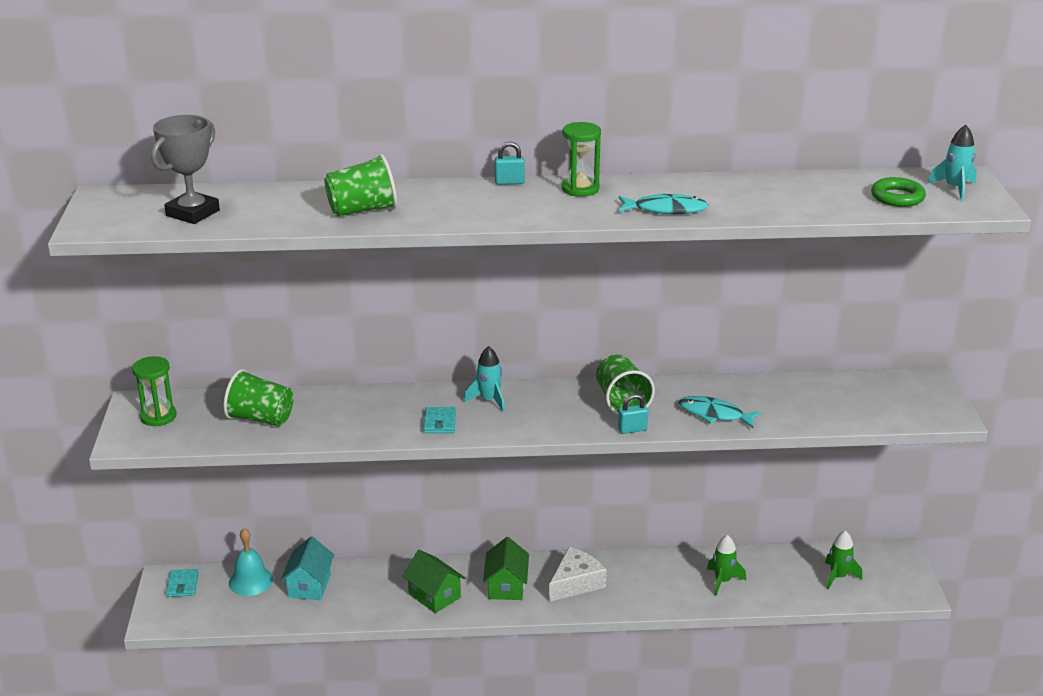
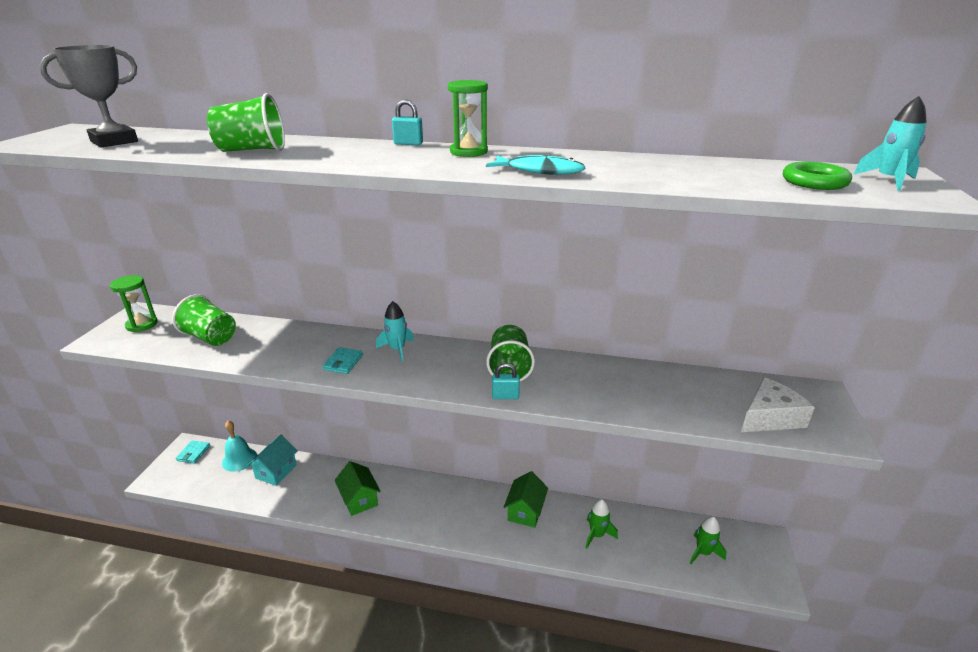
camera: 15 degrees right, 0 degrees up
(506, 586) = (417, 502): green house -> green house (525, 511)
(576, 583) = (473, 511): white cheese -> white cheese (770, 417)
(714, 414) = (590, 394): turquoise fish -> none

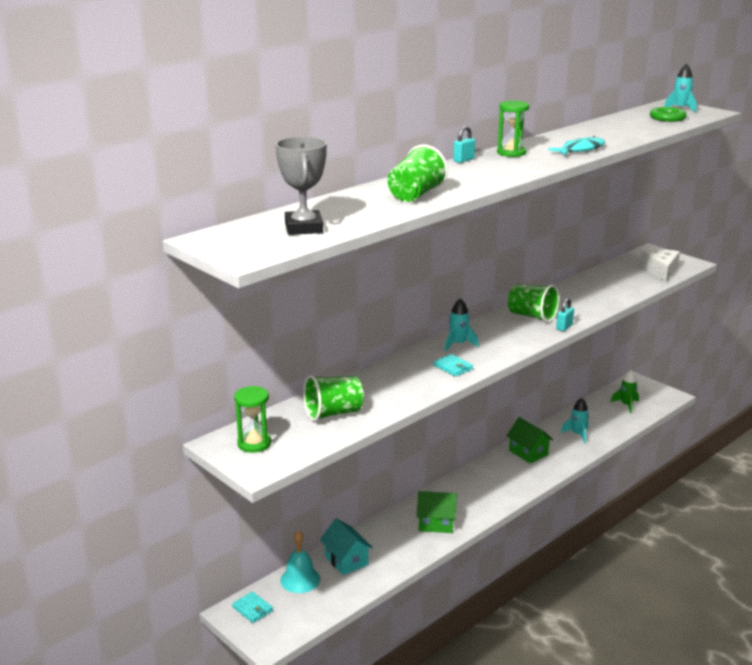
camera: 55 degrees left, 5 degrees down
(597, 535) = (577, 434): green rocket -> turquoise rocket

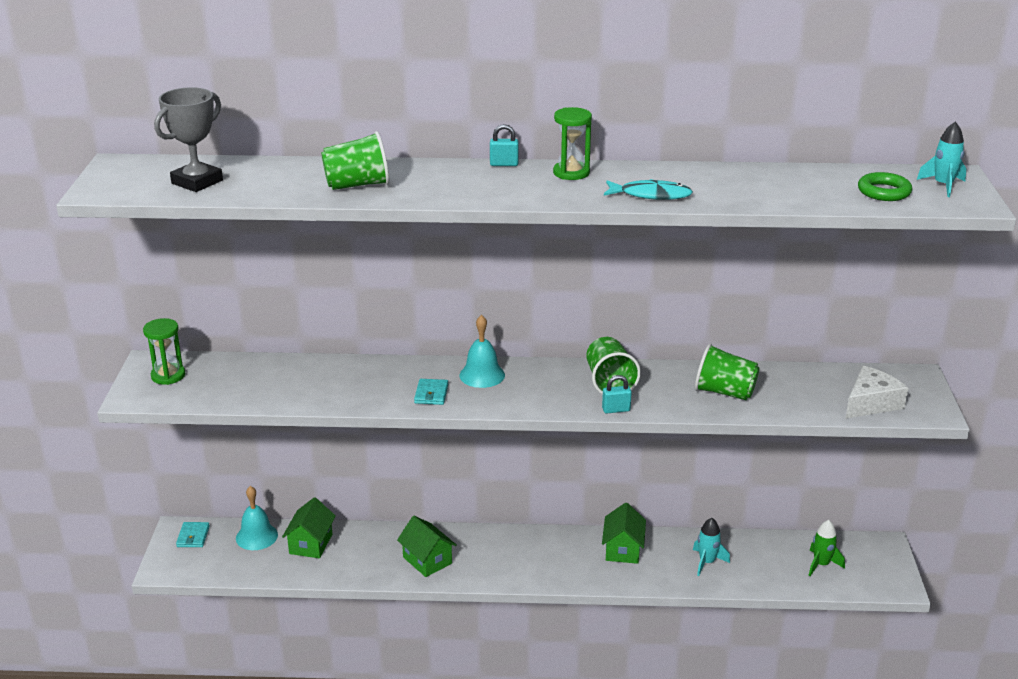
camera: 45 degrees right, 5 degrees up
(333, 413) = (263, 382): green cup -> green cup (724, 392)
(346, 560) = (311, 544): turquoise house -> green house
(458, 344) = (482, 375): turquoise rocket -> turquoise bell

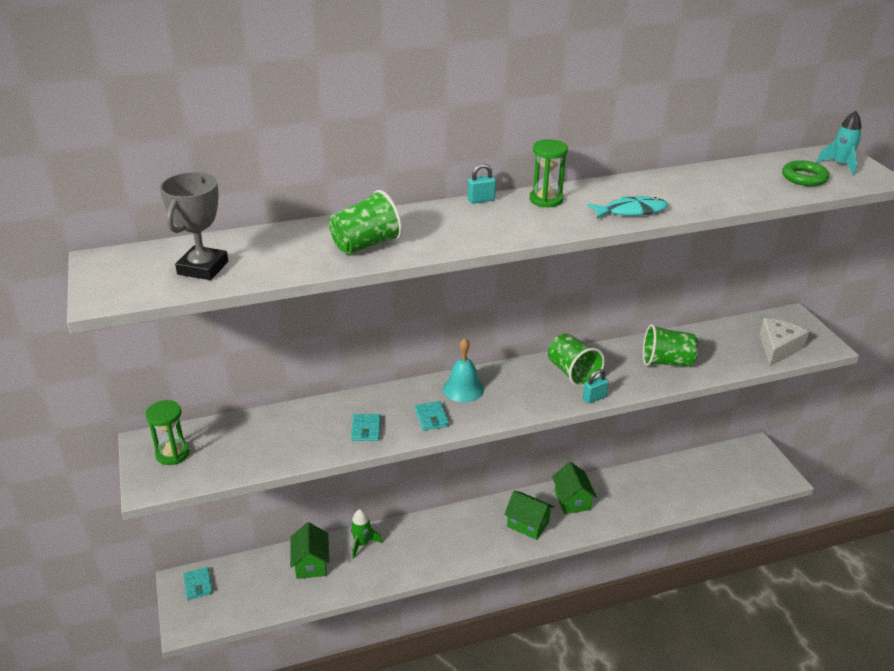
camera: 20 degrees left, 5 degrees up
(256, 536) = (258, 569): turquoise bell -> none
(359, 391) = (366, 429): none -> turquoise wallet
(427, 560) = (420, 552): green house -> green house (528, 524)
(707, 562) = (640, 495): turquoise rocket -> none
(821, 564) = (723, 475): green rocket -> green rocket (362, 544)

